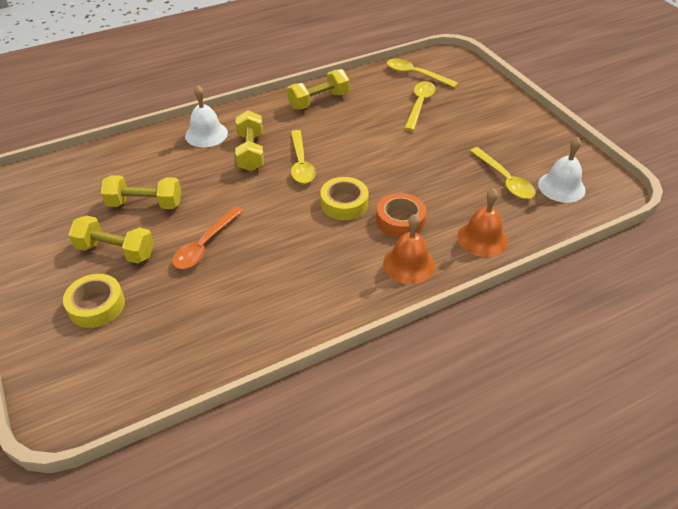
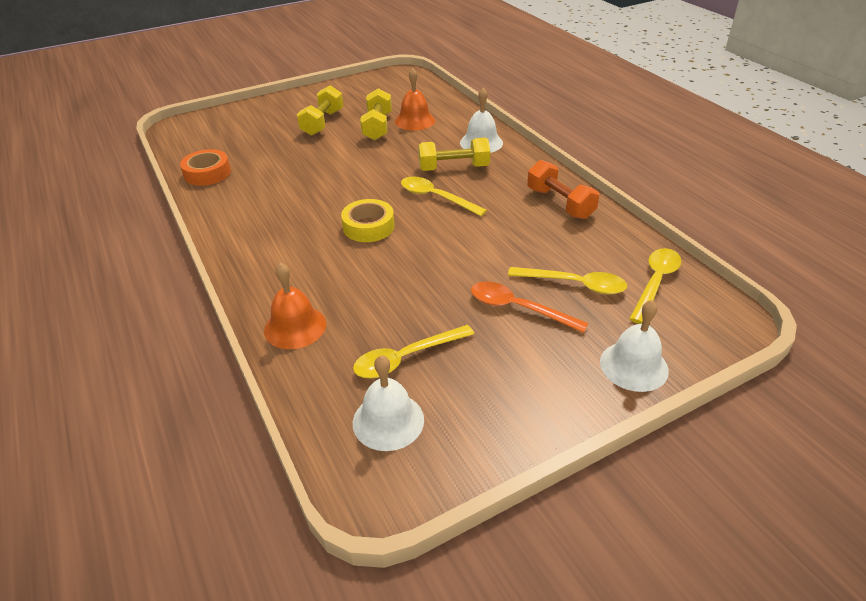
camera: 90 degrees right, 5 degrees down
(96, 305) = (267, 124): yellow tape -> none
(205, 245) = (322, 157): orange spoon -> orange spoon (518, 308)
(301, 163) = (436, 197): yellow spoon -> yellow spoon turned 45 degrees clockwise
(318, 101) = (560, 203): yellow dumbbell -> orange dumbbell
(400, 220) = (336, 264): orange tape -> orange tape (207, 173)
(409, 264) = (268, 269): orange bell -> orange bell (415, 121)
(493, 92) = (634, 366): none -> white bell

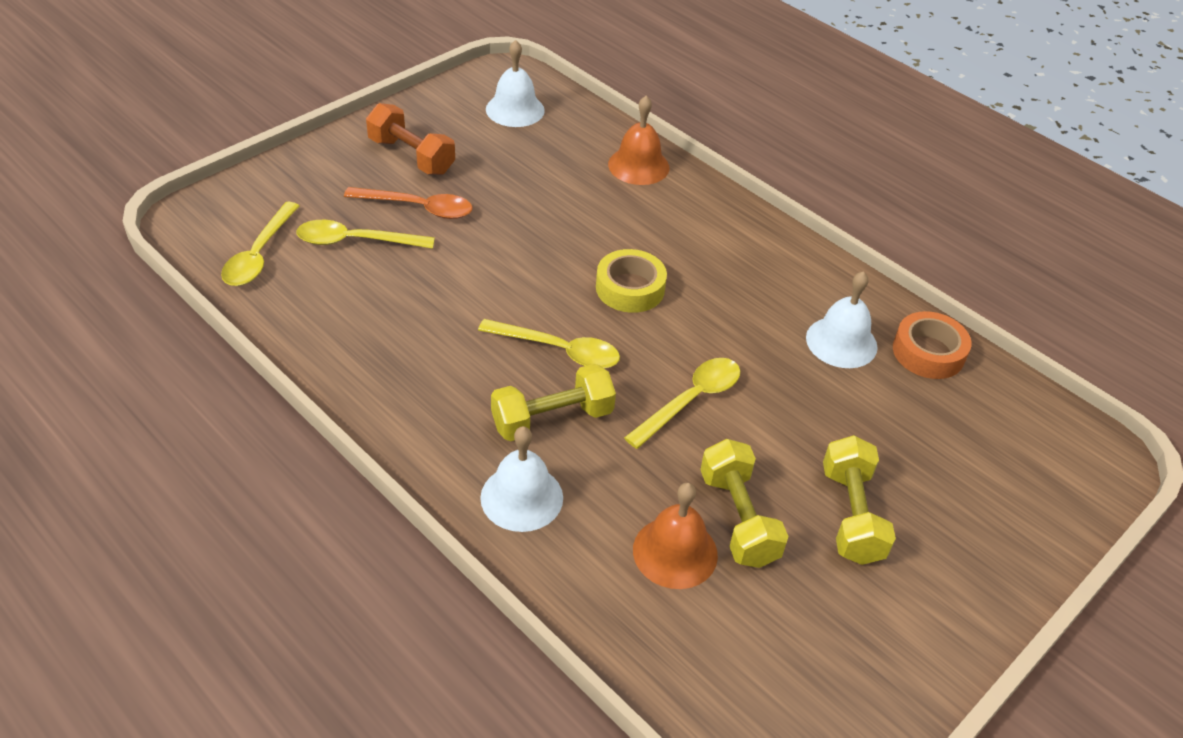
camera: 160 degrees right, 5 degrees up
(406, 358) = (518, 152): yellow spoon -> yellow spoon (691, 401)
(560, 203) = (371, 364): orange dumbbell -> orange dumbbell (411, 156)
(634, 366) = (303, 169): white bell -> white bell (841, 342)

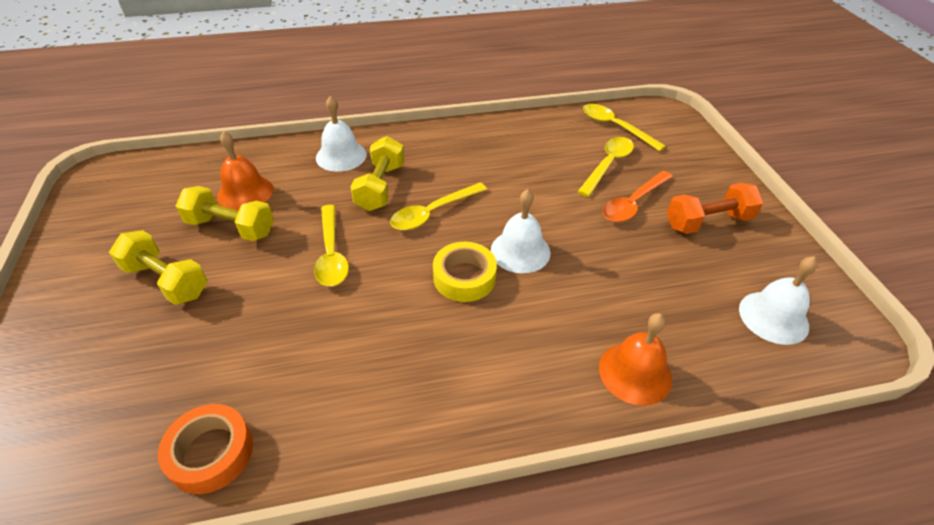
camera: 125 degrees right, 0 degrees up
(841, 342) = (289, 386): white bell -> white bell (520, 251)

